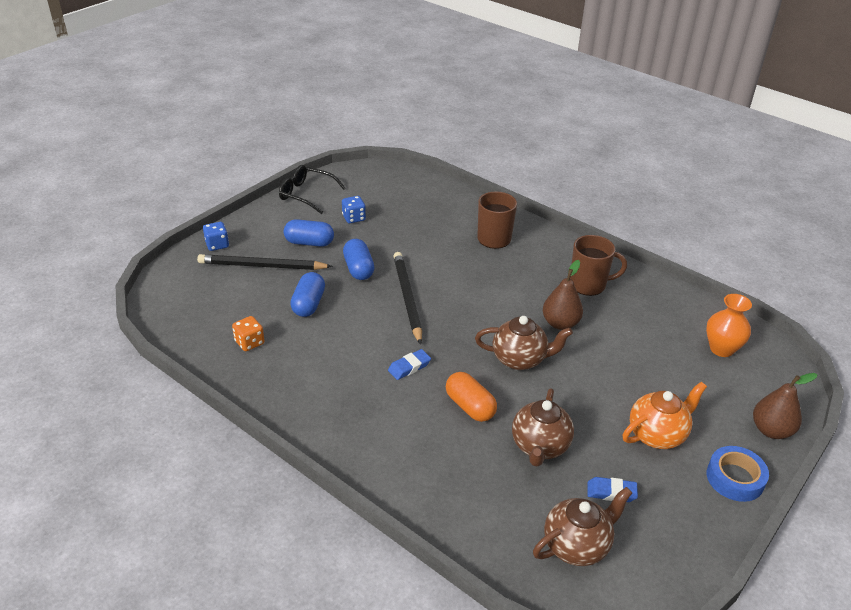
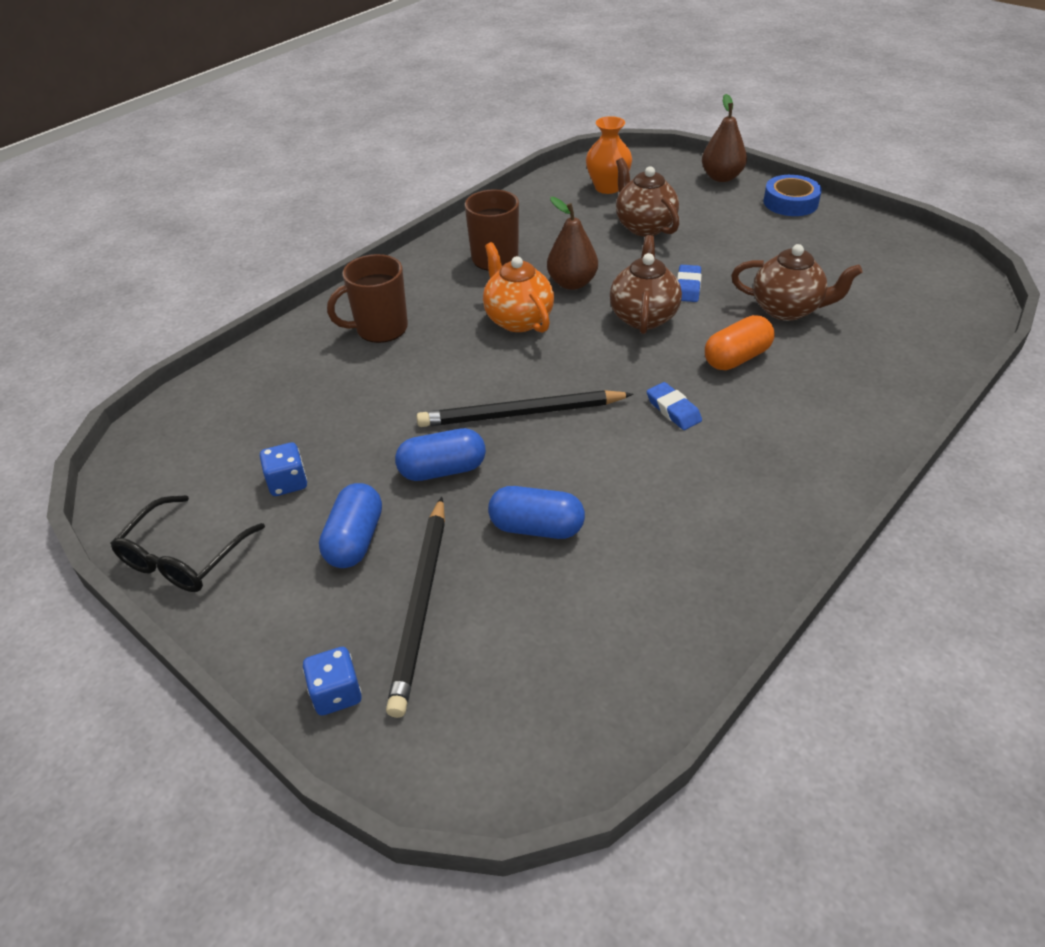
camera: 85 degrees left, 5 degrees up
(249, 342) = (642, 599): orange dice -> none
(577, 545) = (914, 294): brown teapot -> brown teapot (644, 226)
(611, 492) = (835, 269): blue eraser -> blue eraser (688, 287)
(657, 435) = (746, 236): orange teapot -> orange teapot (518, 319)

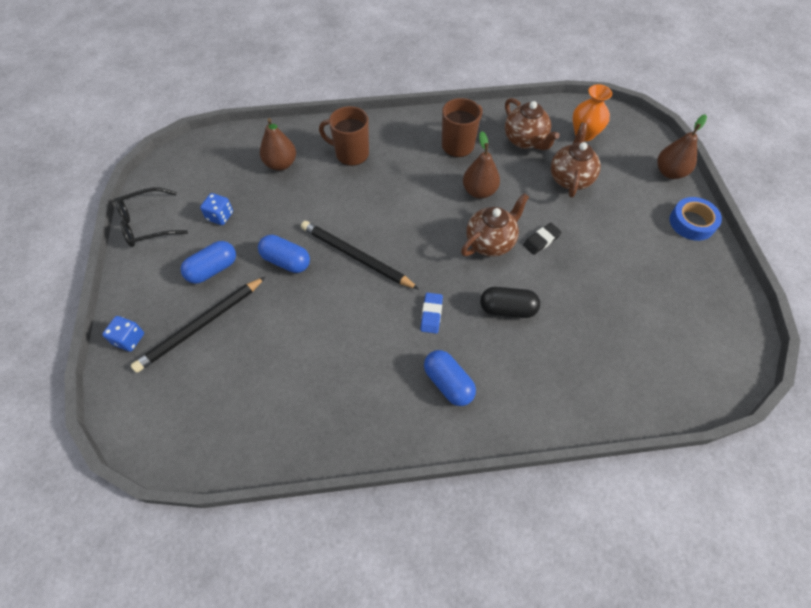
camera: 40 degrees right, 15 degrees up
(300, 386) = (281, 164): none -> brown pear
(518, 319) = (422, 196): orange teapot -> none
(536, 527) = (288, 327): blue capsule -> blue capsule (448, 383)
(688, 287) = (541, 240): blue eraser -> black eraser
(736, 358) = (507, 309): orange capsule -> black capsule
(787, 309) = (581, 299): brown teapot -> brown teapot (525, 140)

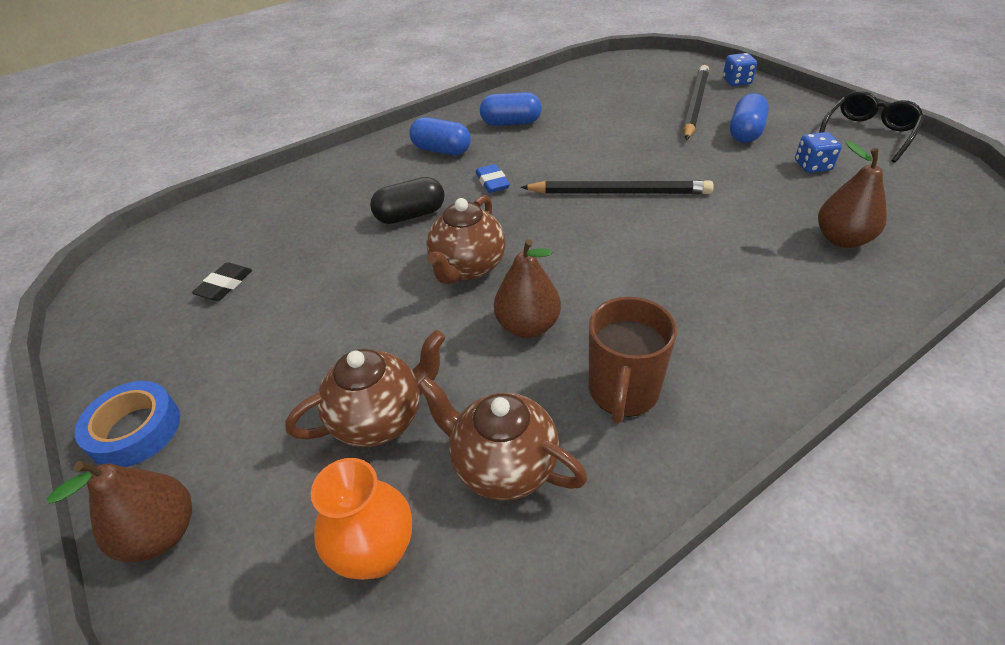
camera: 155 degrees right, 15 degrees down
(286, 261) = (686, 162): blue capsule -> blue capsule (511, 123)
(351, 153) = (774, 295): brown mug -> none
(541, 240) = (397, 298): black eraser -> black eraser (225, 285)
(570, 178) = (380, 418): brown teapot -> brown teapot turned 105 degrees counterclockwise

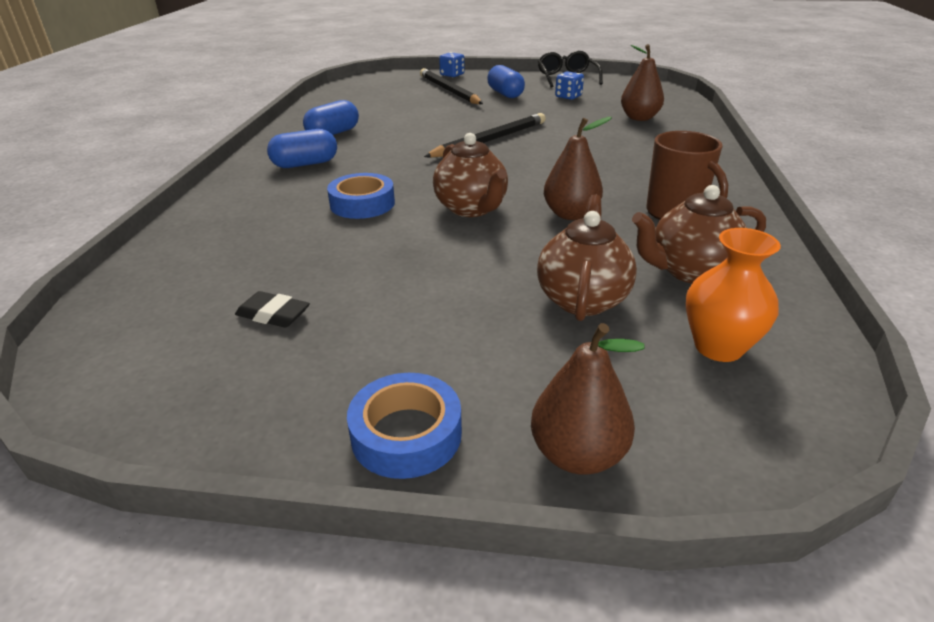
camera: 50 degrees left, 10 degrees down
(225, 285) = (273, 314): black eraser -> black eraser turned 45 degrees counterclockwise
(410, 215) = (362, 204): black capsule -> blue tape
(492, 182) = (390, 165): blue eraser -> none

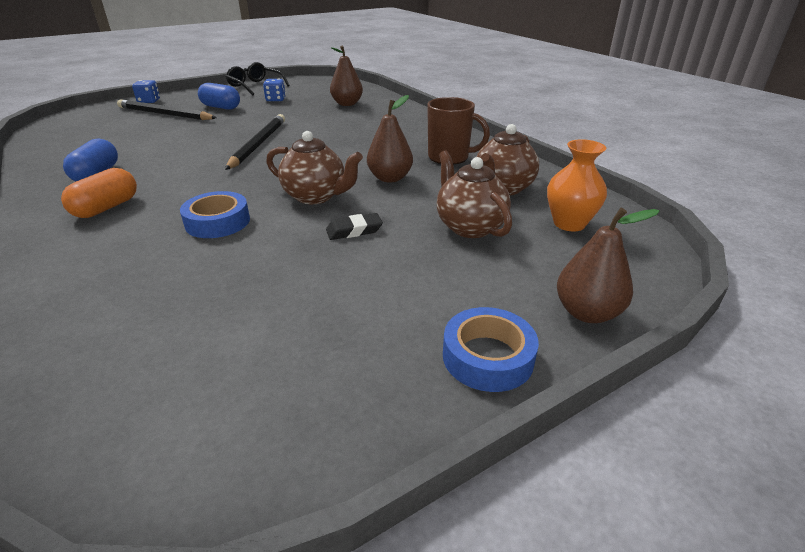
camera: 40 degrees left, 0 degrees up
(273, 314) = (268, 334): black eraser -> black eraser (354, 230)
(305, 164) = (106, 208): blue capsule -> orange capsule

